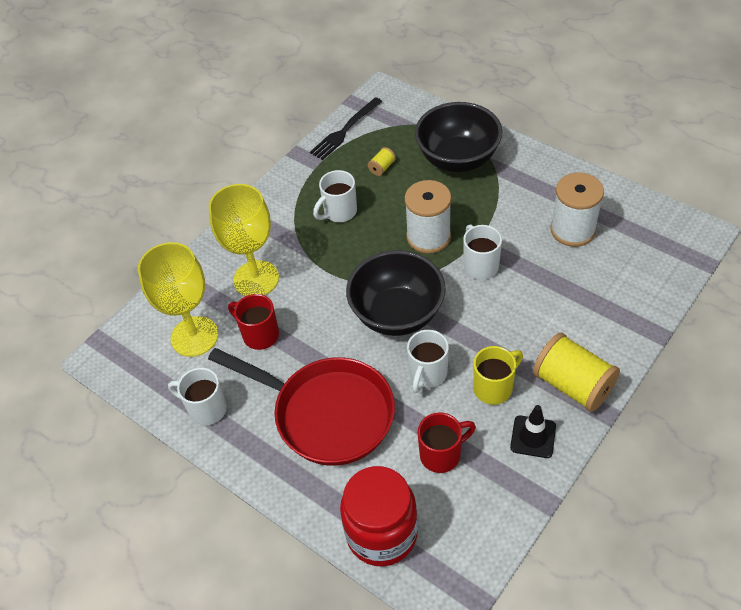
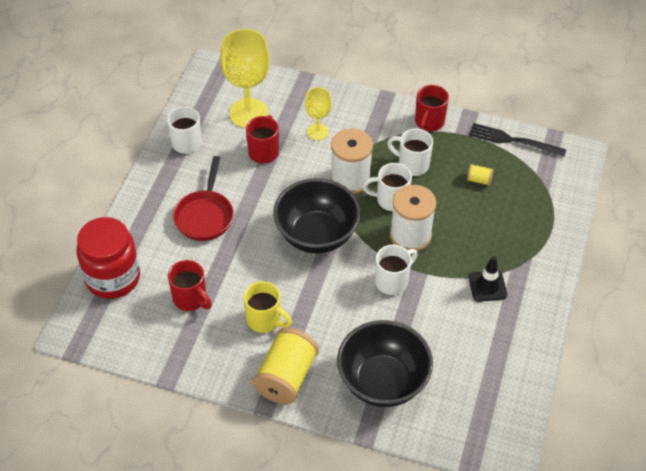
camera: 65 degrees right, 0 degrees up
(256, 279) = (318, 132): yellow goblet -> yellow goblet, size x0.55
(291, 185) = (429, 122): none -> red mug
(327, 414) = (205, 216): red pan -> red pan, size x0.62
(427, 374) = (263, 271): white mug -> white mug (390, 200)
(458, 159) = (516, 234): black bowl -> black bowl (382, 381)
(533, 437) = (225, 358): black traffic cone -> black traffic cone (487, 286)
(573, 230) = (465, 345): white spool -> white spool (350, 179)

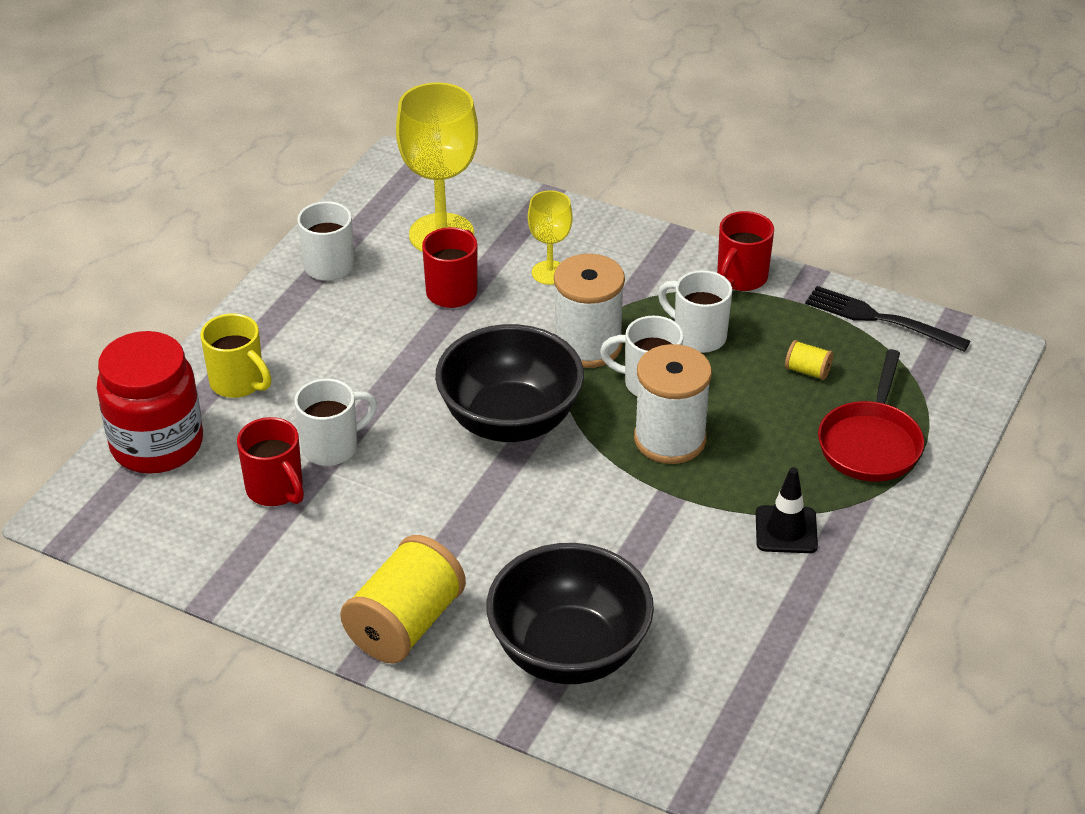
camera: 10 degrees right, 10 degrees down
(205, 216) = (331, 372): red pan -> red pan (870, 443)
(265, 320) = (391, 536): yellow mug -> yellow mug (238, 383)
(392, 281) = (623, 503): white mug -> white mug (332, 447)

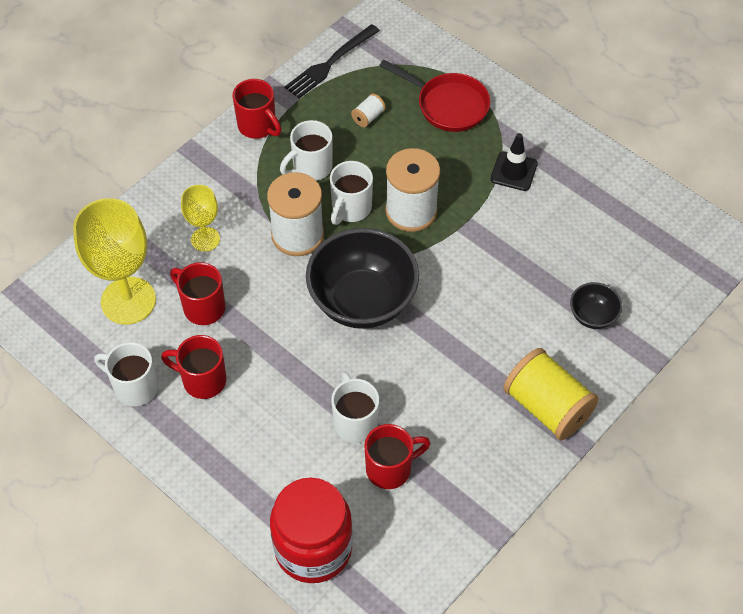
camera: 75 degrees left, 15 degrees up
(238, 383) = (259, 477): yellow mug -> none
(354, 313) = (202, 380): none -> red mug
(569, 652) = (593, 316): black bowl -> black bowl, size x0.46
(807, 371) = (368, 117): yellow spool -> white spool

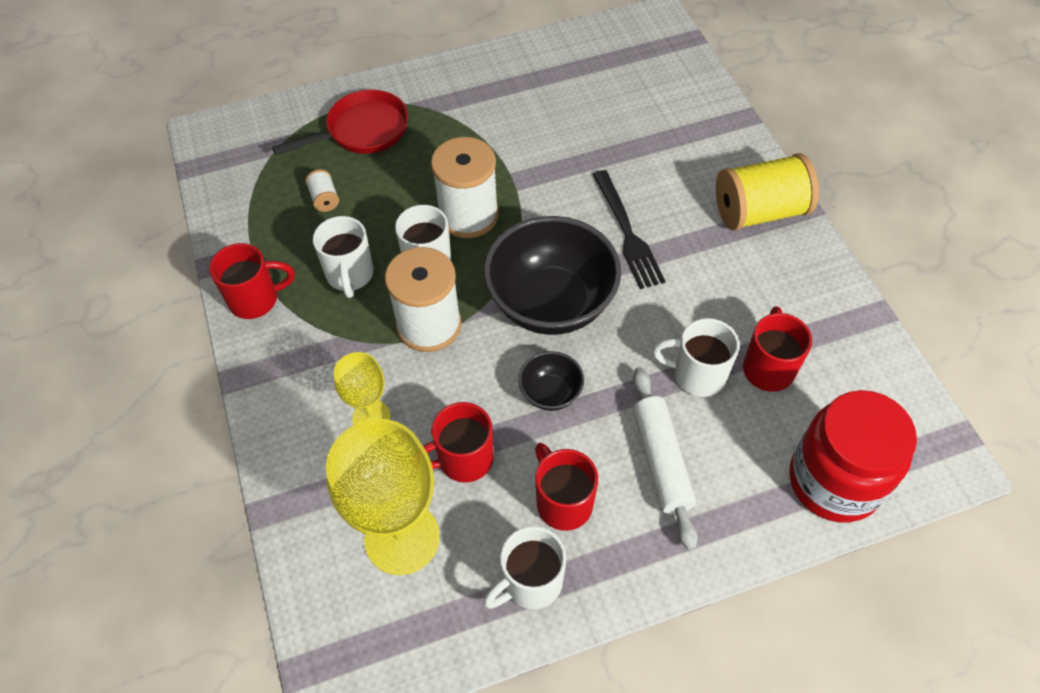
camera: 60 degrees left, 0 degrees up
(202, 380) = (563, 502): red mug -> red mug turned 105 degrees clockwise
(268, 428) = (661, 461): none -> white rolling pin
(330, 63) = (228, 200): black fork -> black fork (627, 233)
(514, 171) = (479, 118): black traffic cone -> none
(593, 316) = (678, 136): black bowl -> black bowl (550, 393)

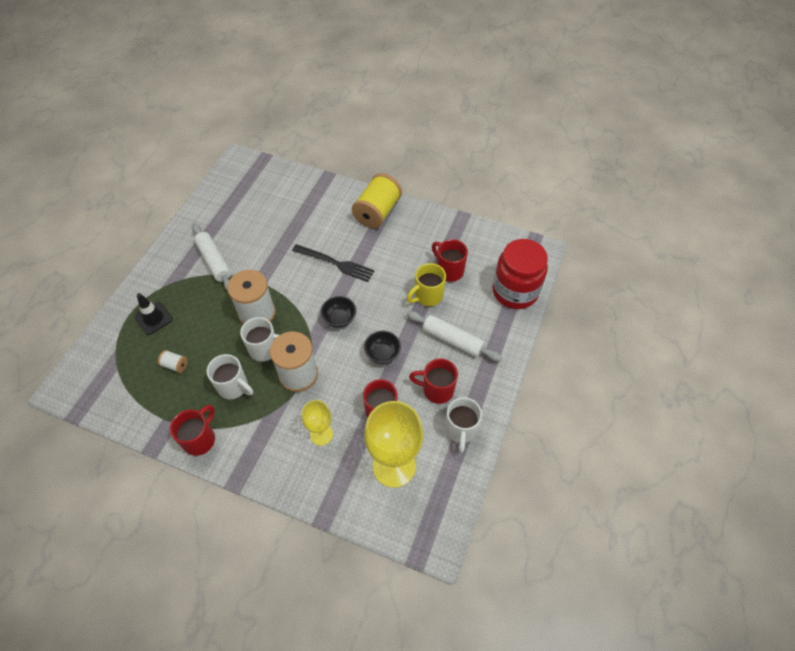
camera: 50 degrees left, 0 degrees up
(362, 131) = (153, 318): red pan -> black traffic cone
(493, 118) = (214, 261): none -> white rolling pin
(551, 303) = (339, 319): black bowl -> black bowl, size x0.46
(696, 375) = (427, 296): white mug -> yellow mug

